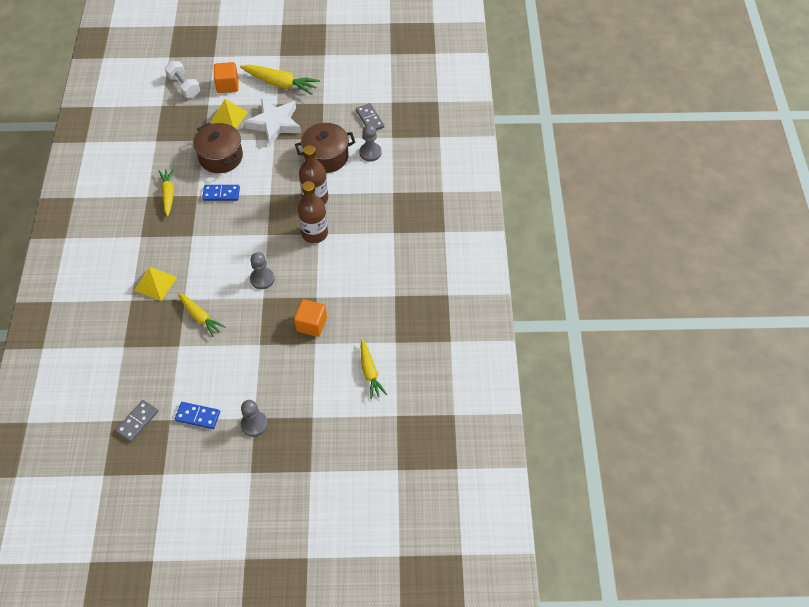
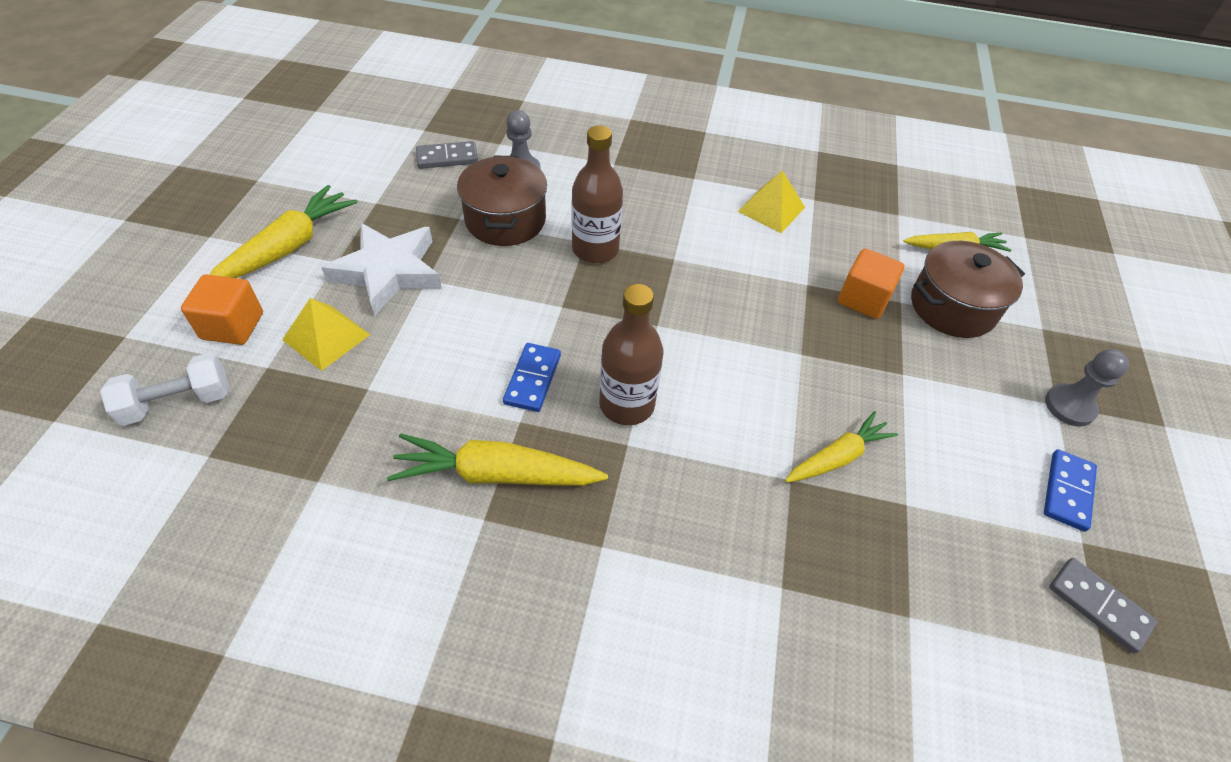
camera: 80 degrees left, 5 degrees down
(155, 283) = (743, 530): yellow pyramid -> yellow pyramid (771, 209)
(168, 194) = (495, 474): yellow carrot -> yellow carrot, size x1.51
(221, 157) = (432, 366): brown pot -> brown pot (952, 307)
(262, 279) = (759, 348): grey pawn -> none
(314, 233) = (672, 263): brown bottle -> brown bottle (626, 404)

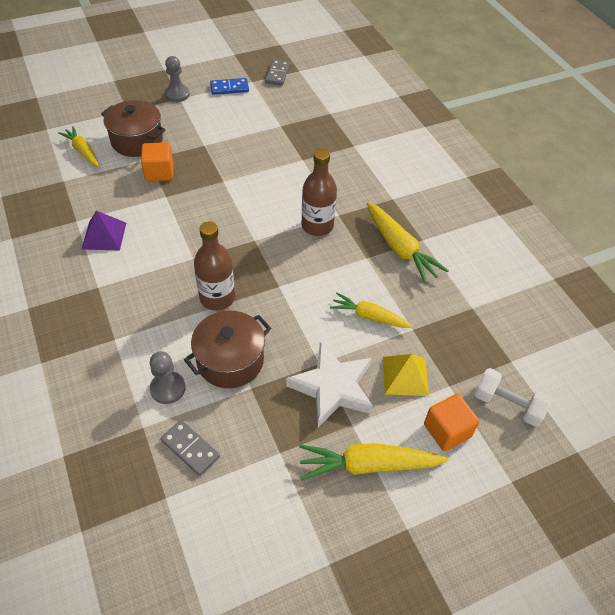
camera: 125 degrees left, 0 degrees up
(533, 379) = (338, 268): blue domino -> none
(771, 209) = (104, 235): yellow pyramid -> purple pyramid
(838, 457) = (276, 150): yellow carrot -> yellow carrot (369, 316)

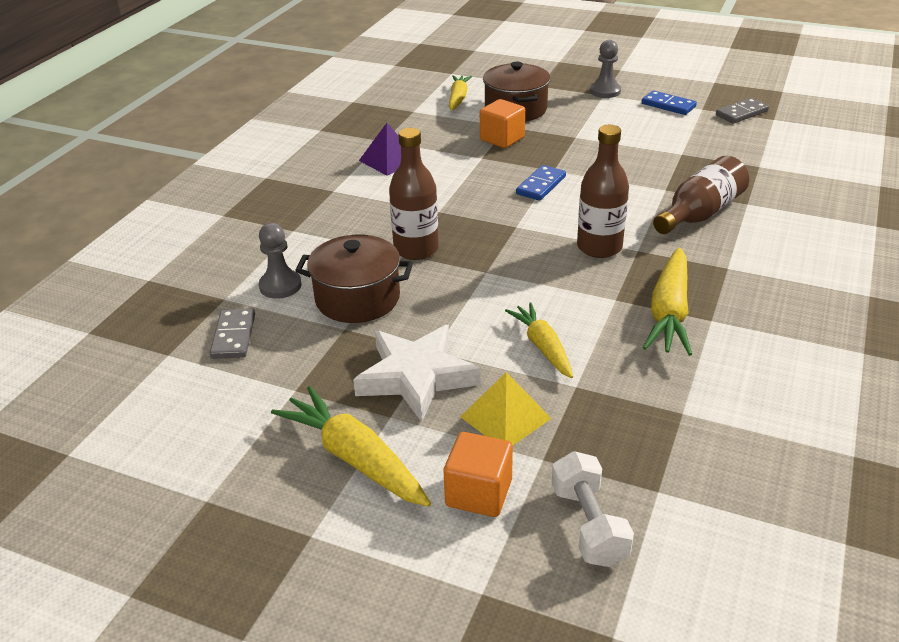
camera: 50 degrees right, 15 degrees down
(231, 198) = (541, 185): none -> blue domino
(339, 167) = (700, 213): none -> brown bottle

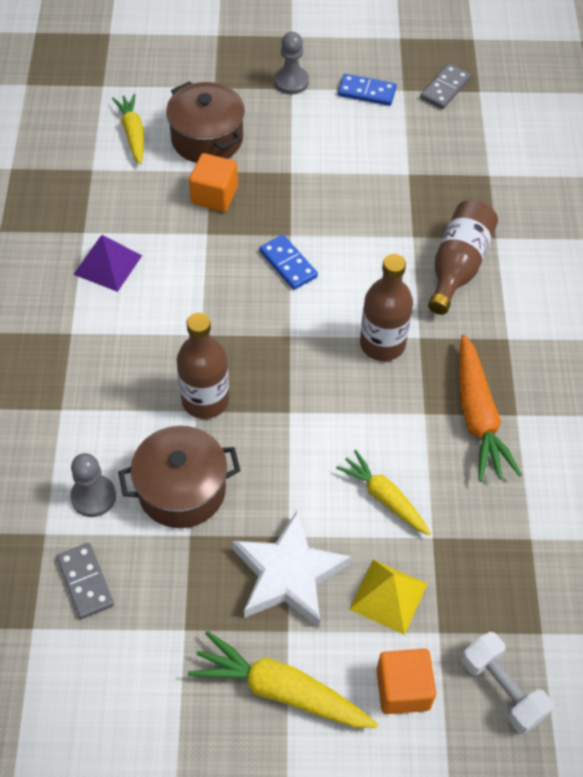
camera: 25 degrees left, 20 degrees up
(541, 185) = (288, 264): blue domino -> blue domino turned 45 degrees counterclockwise
(669, 313) = (478, 417): yellow carrot -> orange carrot

